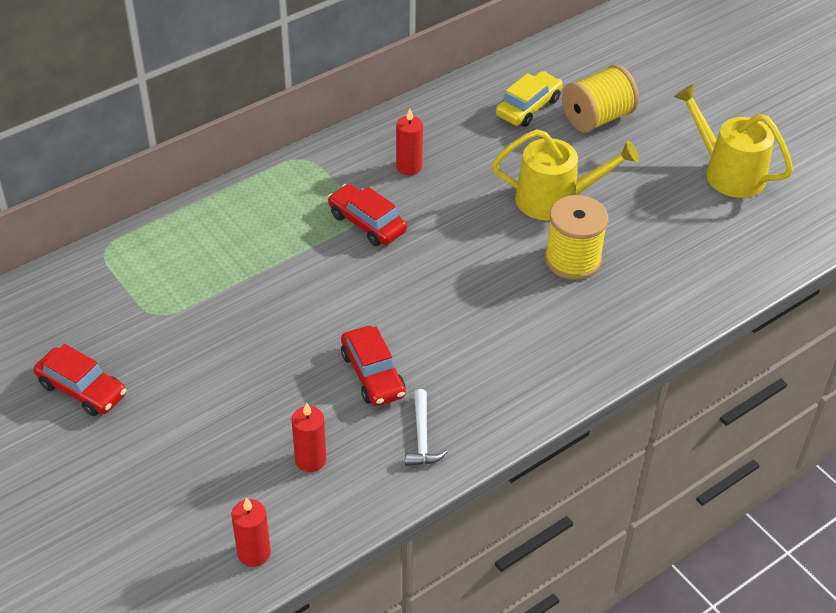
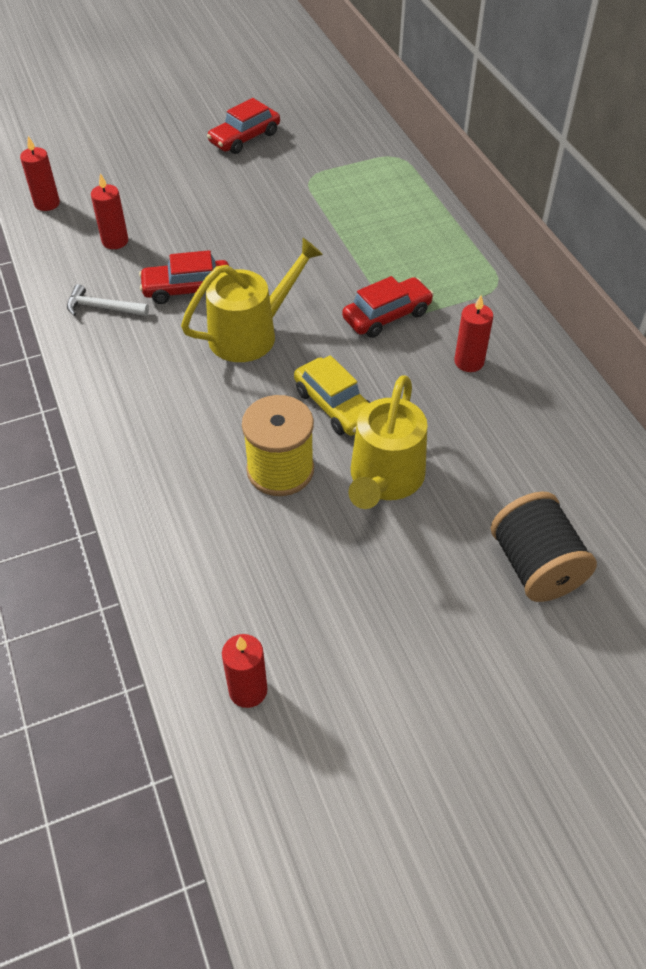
camera: 105 degrees right, 5 degrees up
(528, 107) = (566, 495): yellow car -> yellow car (335, 406)
(597, 118) = (535, 566): yellow spool -> black spool
(728, 172) = (392, 694): yellow watering can -> yellow watering can (250, 334)
(764, 240) = (248, 690): none -> red candle

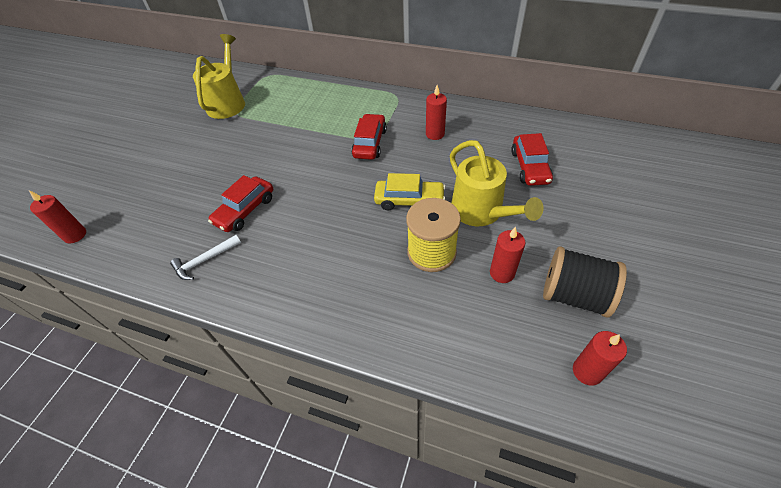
camera: 45 degrees left, 0 degrees up
(115, 241) = (159, 220): red candle -> red candle (502, 273)
(244, 138) = (167, 117): red car -> red car (529, 167)
(250, 334) = (315, 203): yellow watering can -> yellow watering can (227, 102)
(535, 566) = (589, 190): black spool -> black spool (574, 295)

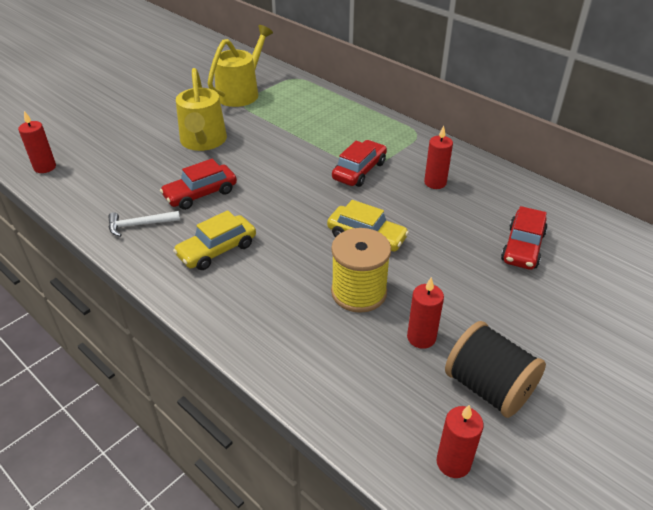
camera: 20 degrees right, 10 degrees down
(290, 258) = (217, 250): none -> yellow car
(481, 212) = (437, 273): yellow watering can -> yellow watering can (203, 141)

